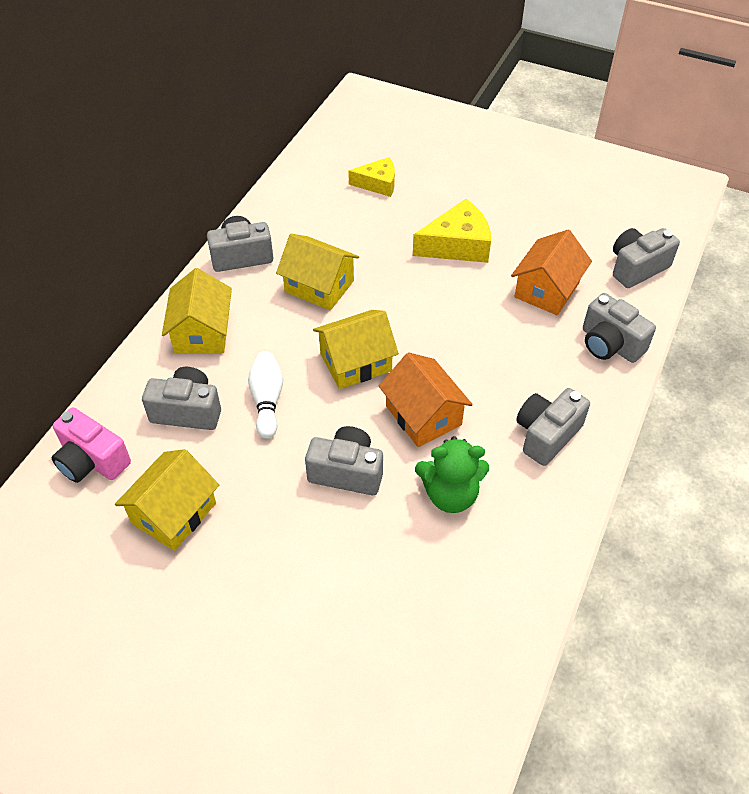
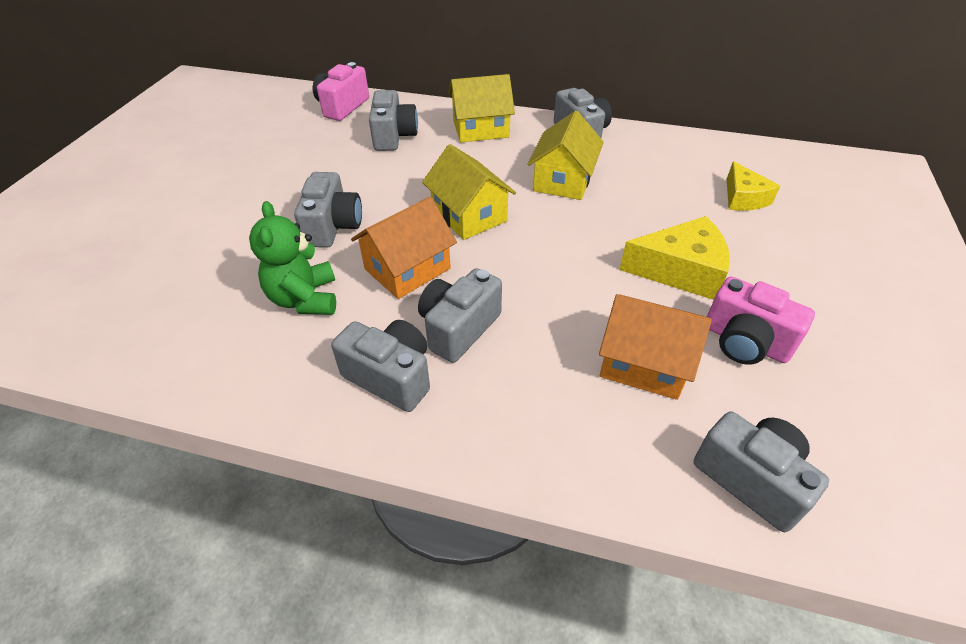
camera: 80 degrees right, 5 degrees down
(174, 513) = (293, 147): yellow house -> none
(267, 400) = (411, 172): white bowling pin -> none
(457, 245) = (680, 270): yellow cheese -> yellow cheese turned 60 degrees counterclockwise
(533, 235) = (745, 342): none -> pink camera
(610, 344) = (566, 443): grey camera -> grey camera (458, 328)

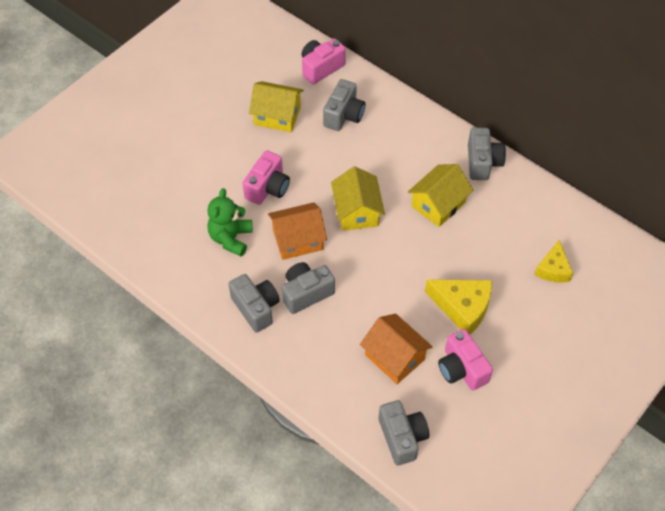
camera: 25 degrees right, 10 degrees up
(333, 226) = (268, 188): grey camera -> pink camera
(481, 129) = (410, 130): yellow house -> yellow house (277, 116)

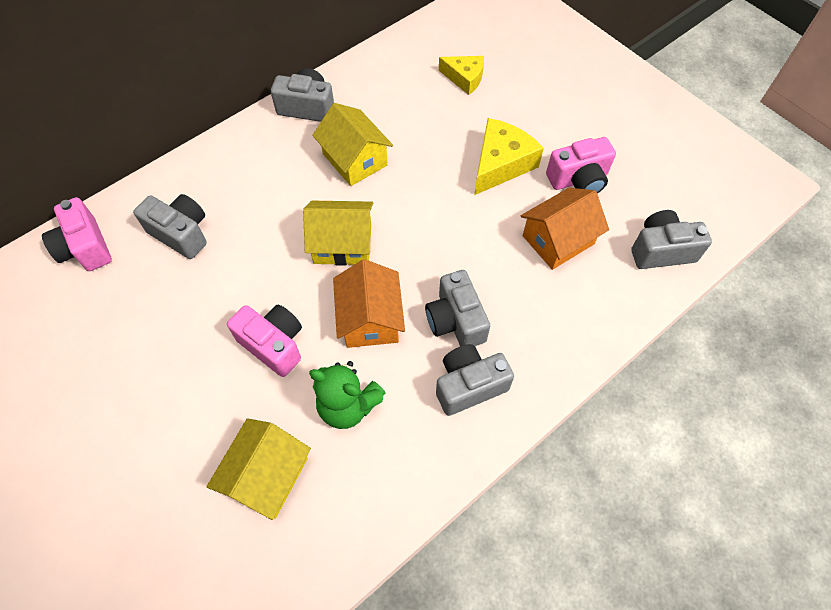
camera: 80 degrees left, 5 degrees up
(277, 116) = (149, 315): yellow house -> yellow house (267, 475)

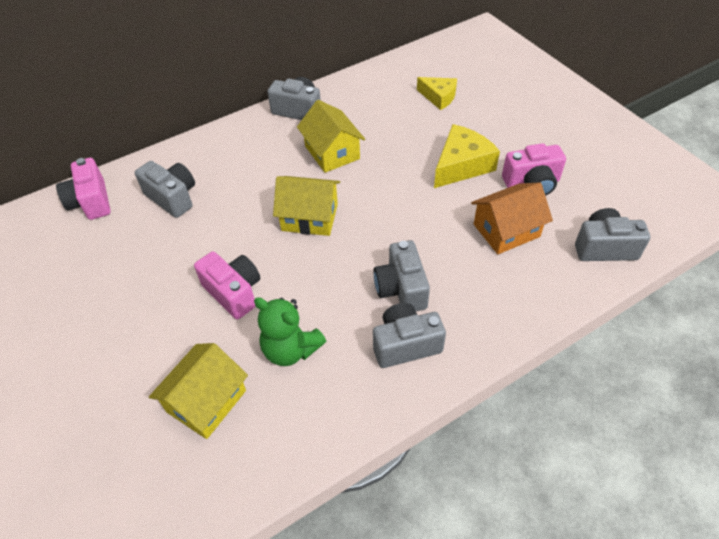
camera: 10 degrees right, 10 degrees down
(370, 319) = (323, 279): orange house -> none

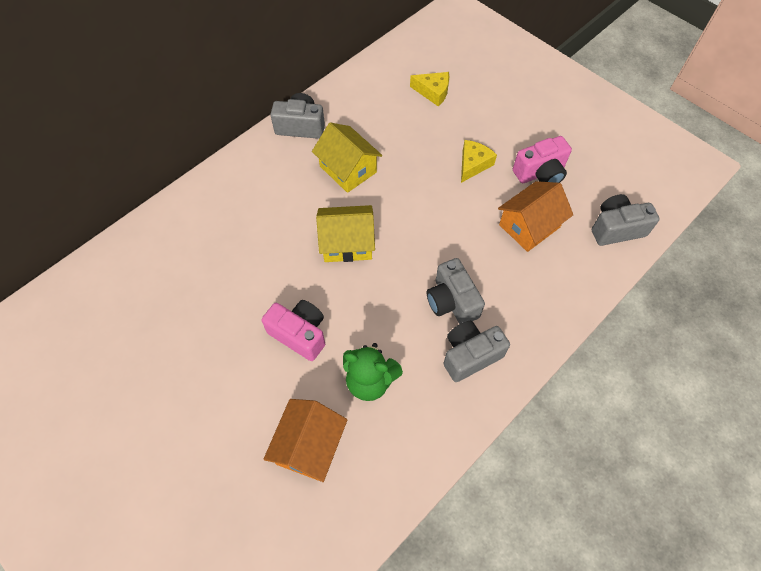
camera: 15 degrees left, 10 degrees up
(91, 202) = (124, 263): pink camera -> none
(172, 197) = (206, 244): grey camera -> none
(206, 401) = (309, 446): yellow house -> orange house
(461, 165) = (473, 164): yellow cheese -> yellow cheese, size x0.65

